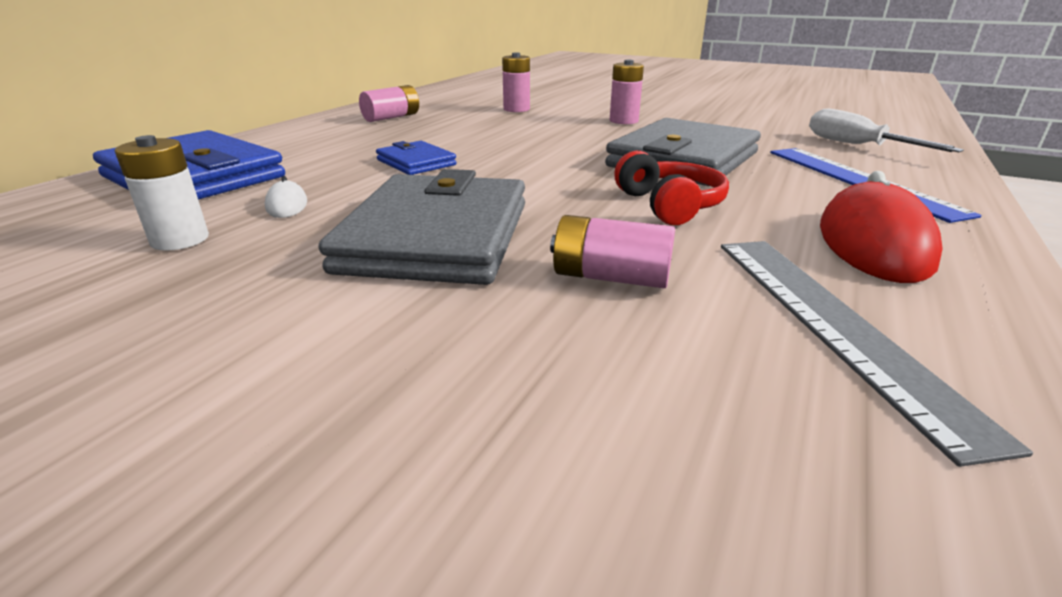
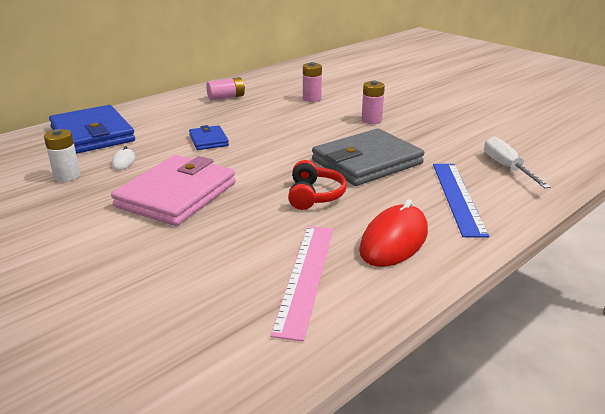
camera: 20 degrees right, 0 degrees up
(437, 237) = (177, 195): grey wallet -> pink wallet
(610, 277) = (233, 233): pink battery -> none
(832, 323) = (305, 276): grey ruler -> pink ruler

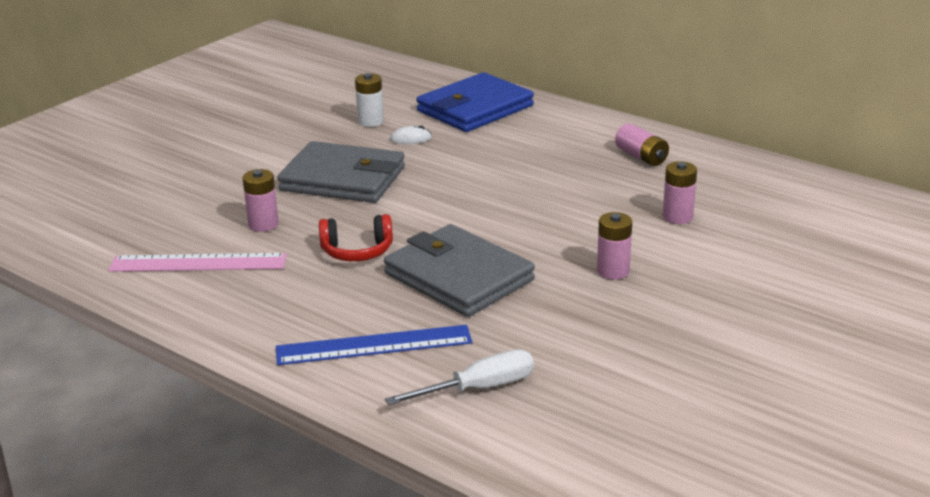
camera: 80 degrees right, 0 degrees up
(177, 195) = (343, 179): pink wallet -> grey wallet
(208, 140) = (486, 171): blue wallet -> none
(243, 237) = (263, 224): none -> pink battery
(394, 241) = (264, 305): red mouse -> none

